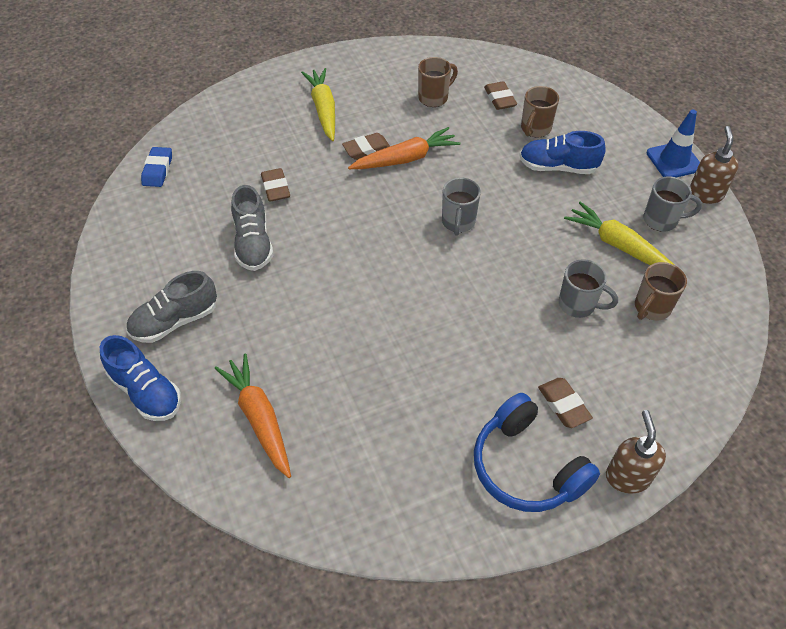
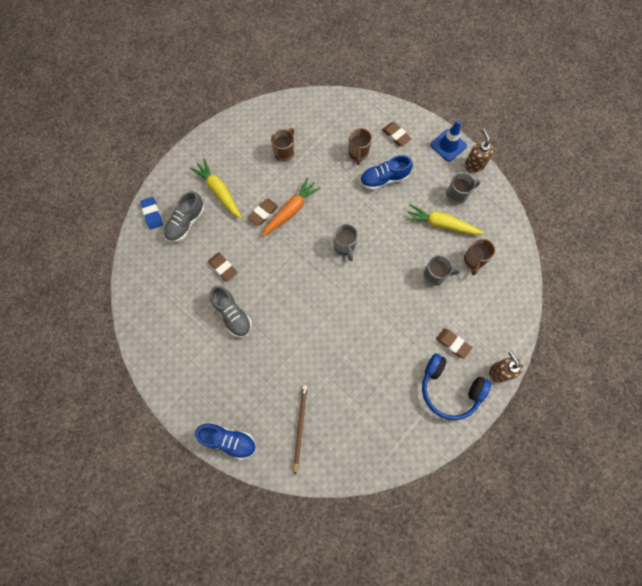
camera: 25 degrees left, 20 degrees up
(157, 170) = (140, 286): blue eraser -> blue eraser (152, 214)
(175, 321) = (218, 389): grey shoe -> grey shoe (186, 223)
(259, 418) = (300, 426): orange carrot -> brown pencil
(499, 99) = (326, 136): brown eraser -> brown eraser (396, 135)

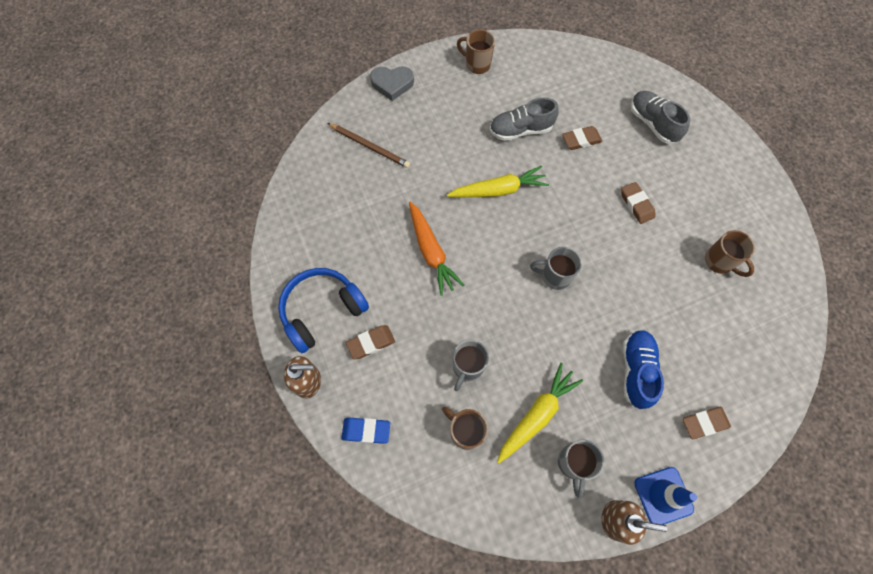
camera: 115 degrees right, 5 degrees down
(152, 214) = (676, 96): blue eraser -> blue eraser (366, 430)
(219, 191) = (684, 169): yellow carrot -> yellow carrot (498, 190)
(229, 440) = (392, 84): blue shoe -> grey heart
(291, 210) = (629, 236): orange carrot -> orange carrot (431, 252)
(358, 153) = (689, 355): brown mug -> brown mug (477, 64)

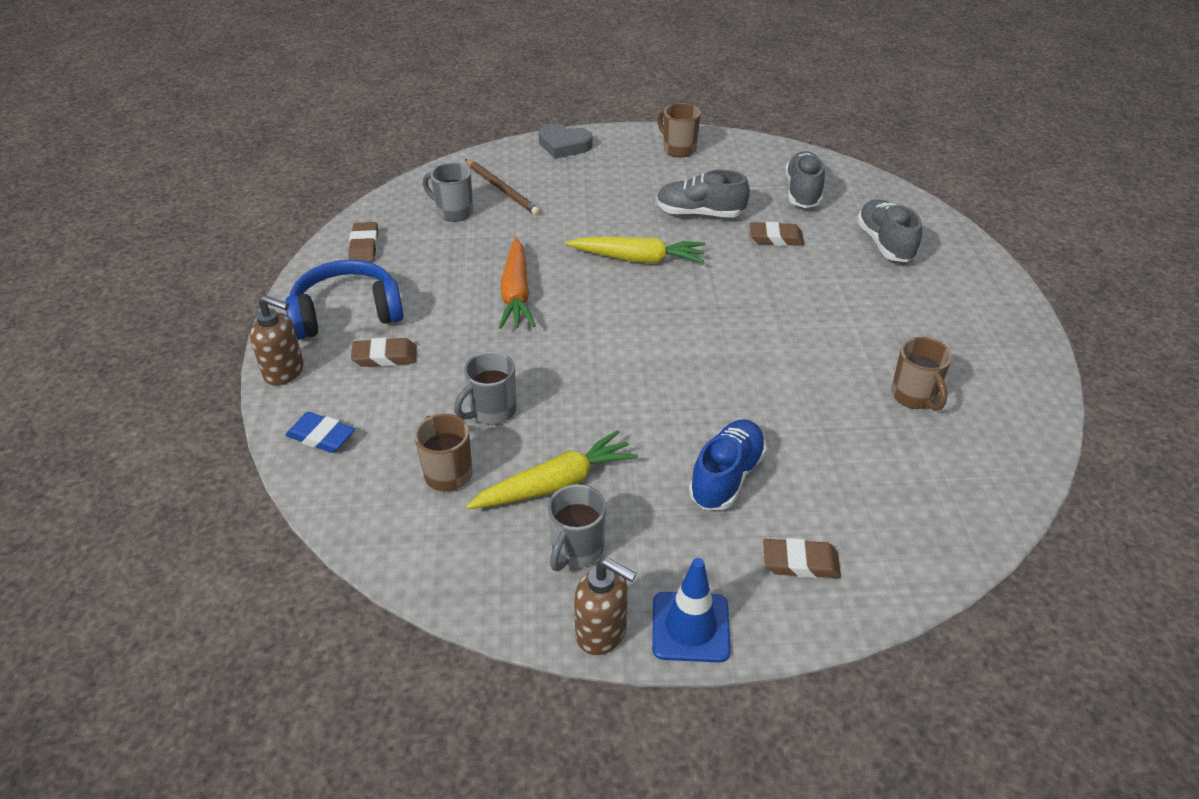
camera: 20 degrees right, 25 degrees down
(554, 276) = (664, 354): grey mug -> grey mug (453, 212)
(580, 87) = (803, 192): none -> grey shoe
(636, 204) = (820, 313): brown eraser -> brown eraser (364, 246)

